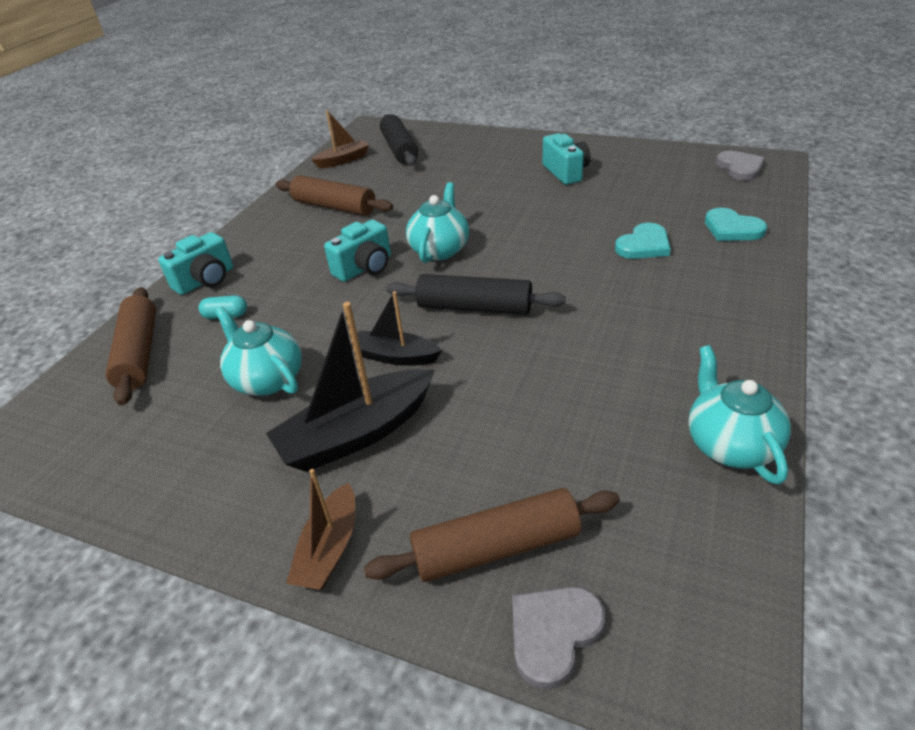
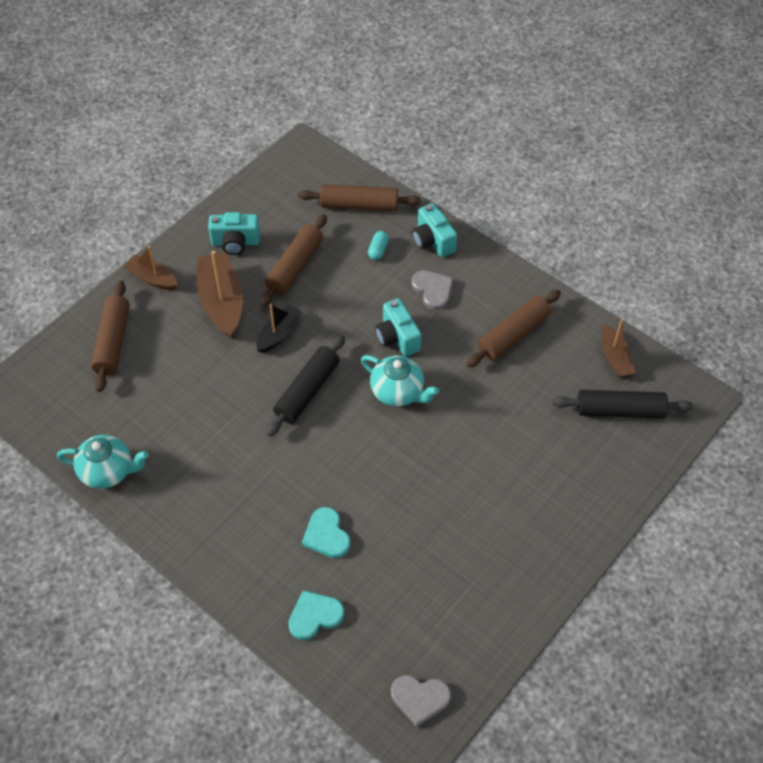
camera: 105 degrees right, 15 degrees up
(267, 379) = (295, 266): turquoise teapot -> brown rolling pin
(357, 433) = (222, 302): black boat -> brown boat
(553, 633) = (60, 348): grey heart -> grey heart (433, 290)
(566, 172) = (490, 537): turquoise camera -> turquoise camera (235, 243)

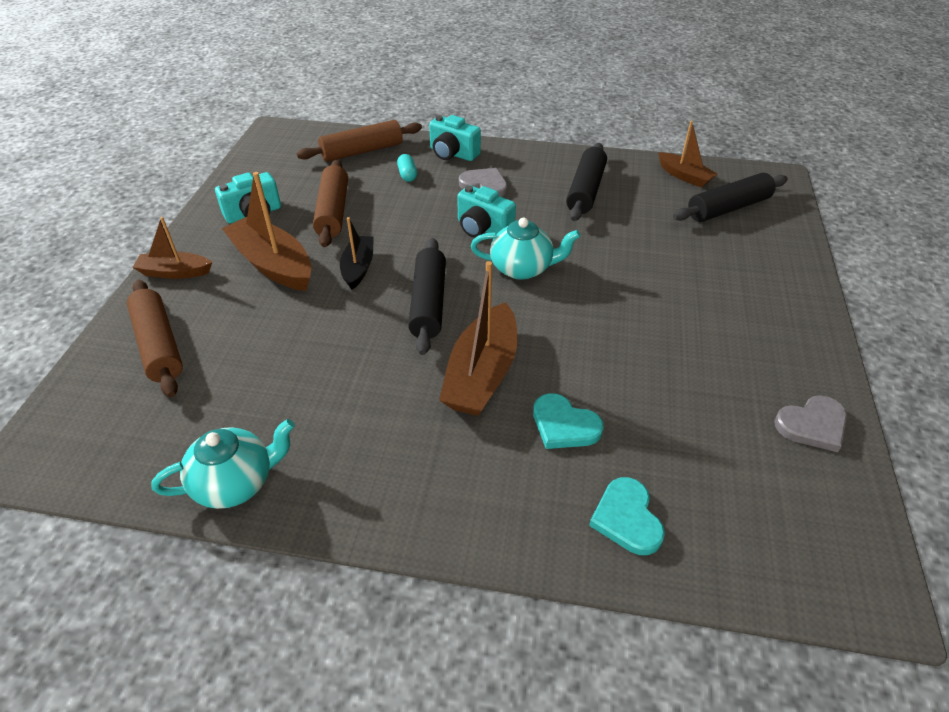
camera: 30 degrees left, 10 degrees down
(302, 469) = (482, 374): none -> brown boat
(315, 616) = (627, 518): turquoise heart -> turquoise heart turned 45 degrees counterclockwise
(420, 699) = (826, 546): grey heart -> grey heart (812, 425)
(513, 335) = (585, 190): brown rolling pin -> black rolling pin

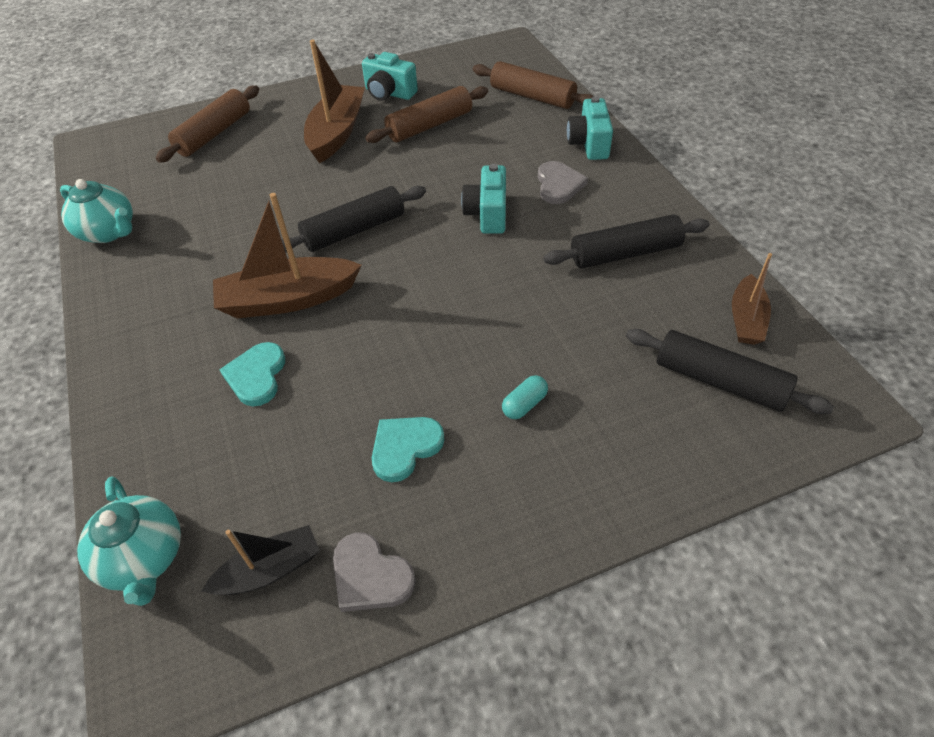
camera: 60 degrees right, 5 degrees up
(175, 272) = (292, 98): brown boat -> none
(358, 268) = (368, 173): black boat -> black boat (269, 570)
(407, 175) = (524, 136): turquoise capsule -> turquoise capsule (524, 404)
(522, 268) = (450, 263): turquoise teapot -> turquoise teapot (144, 558)
(627, 518) = (168, 459): turquoise heart -> turquoise heart (405, 447)

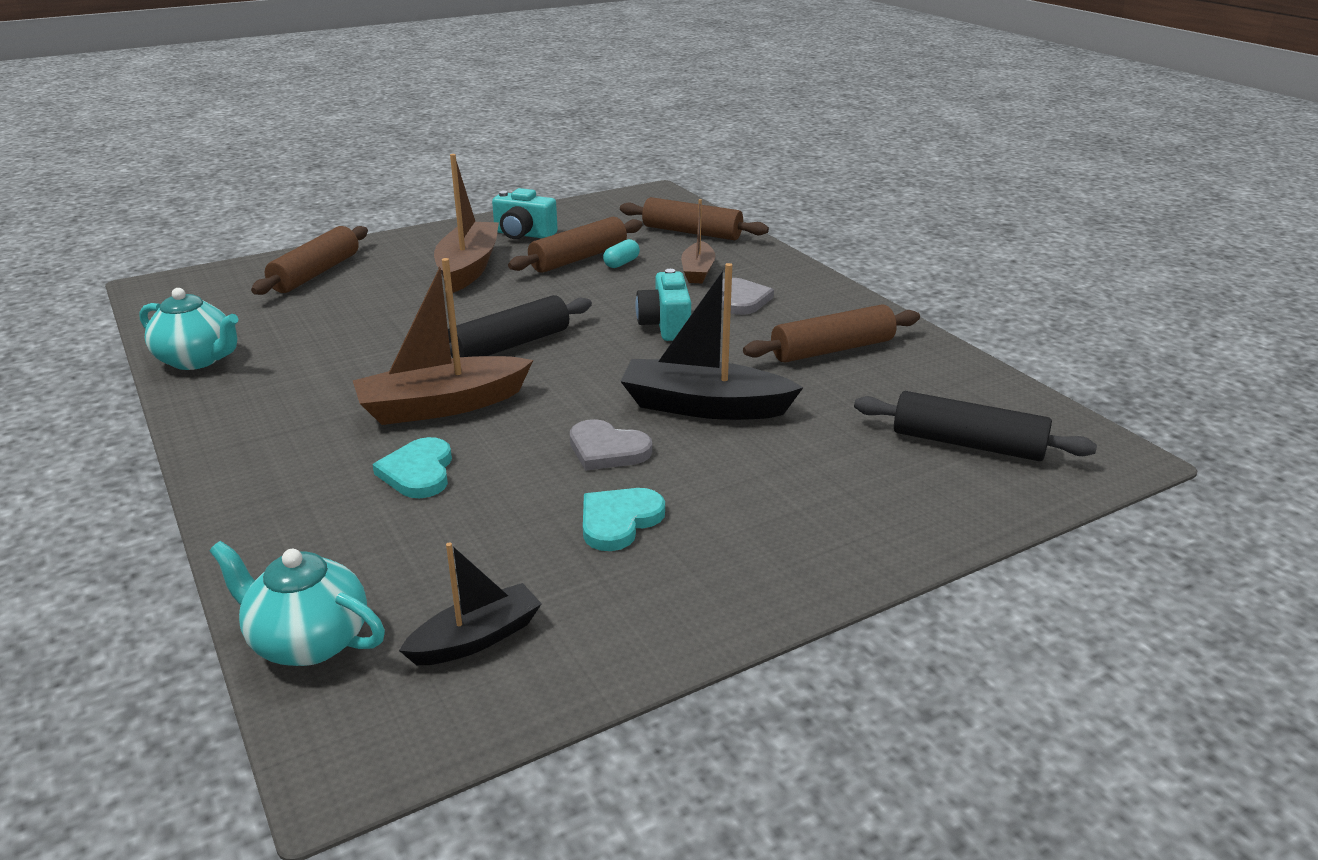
camera: 10 degrees left, 20 degrees down
(144, 558) = (308, 641): turquoise teapot -> turquoise teapot turned 150 degrees clockwise
(370, 576) = (605, 633): grey heart -> grey heart (607, 449)
(501, 316) = (704, 406): none -> black boat
(524, 404) = (752, 476): turquoise capsule -> turquoise capsule (621, 263)
(589, 144) = (766, 267): turquoise camera -> none
(625, 253) = (832, 349): black rolling pin -> brown rolling pin
(746, 319) = (981, 394): brown boat -> brown boat (697, 271)

